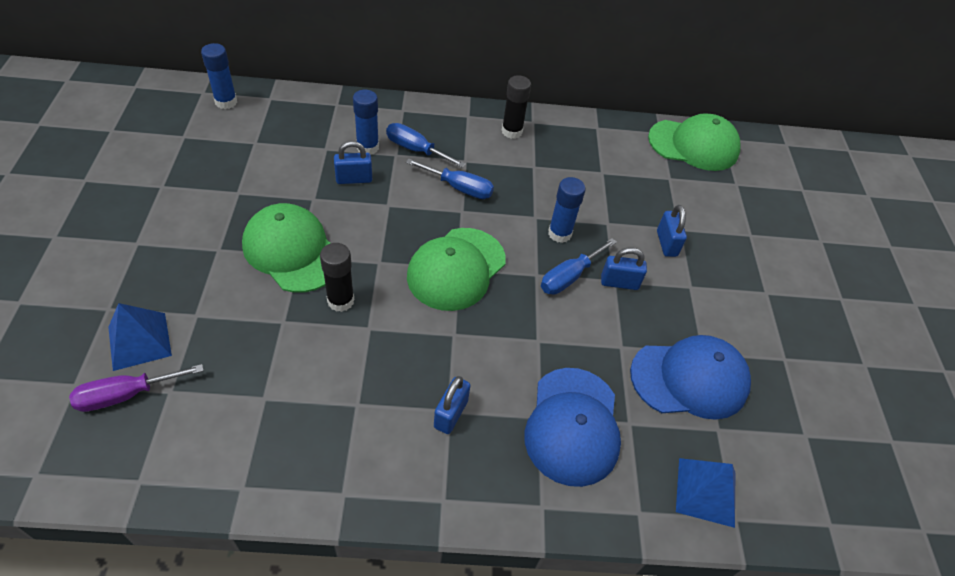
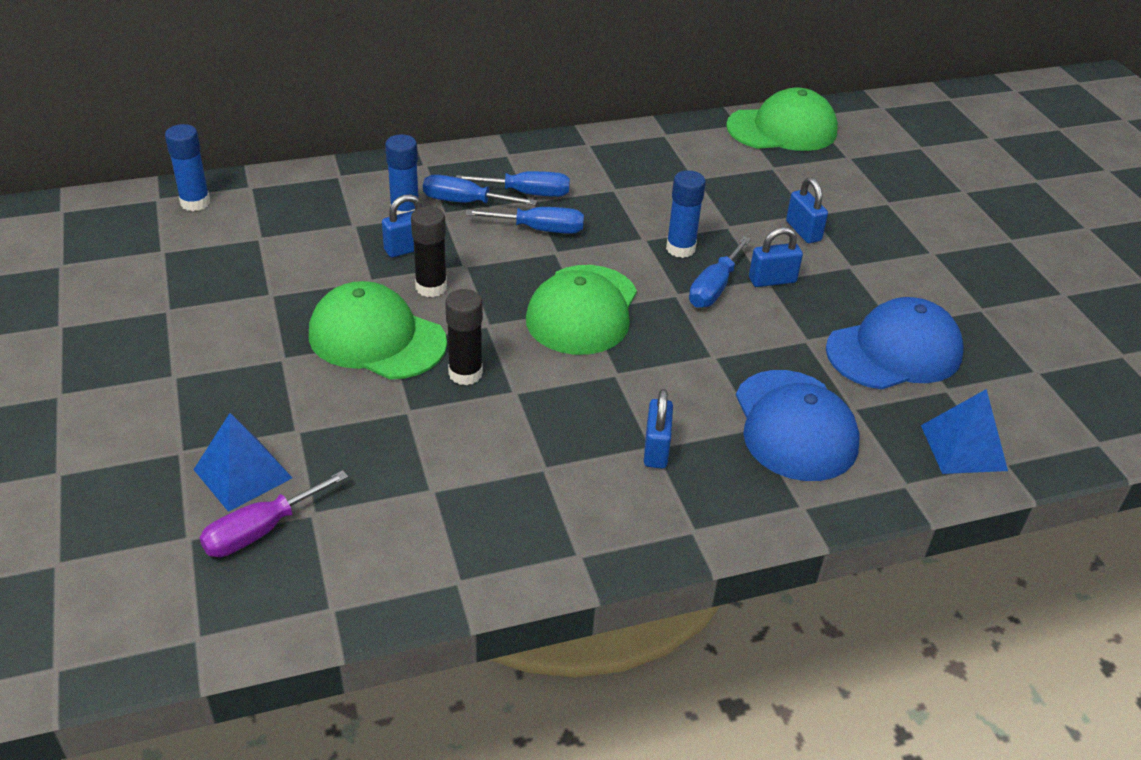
camera: 15 degrees left, 10 degrees down
(465, 154) = (527, 193): none -> blue screwdriver
(512, 131) = (569, 159): black glue stick -> black glue stick (431, 287)

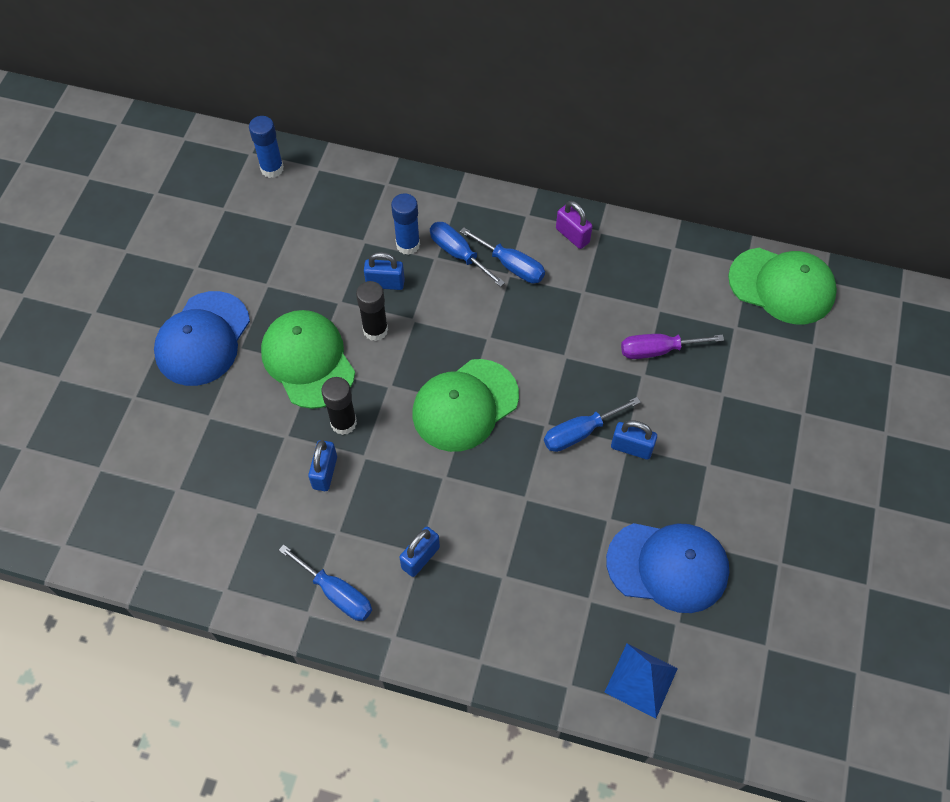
camera: 35 degrees right, 20 degrees up
(243, 474) = (157, 435): blue pyramid -> none
(260, 531) = (140, 486): purple screwdriver -> purple screwdriver (657, 350)
(540, 229) = (493, 309): blue screwdriver -> blue screwdriver (336, 593)
(565, 154) = (572, 235): none -> purple padlock
(680, 248) = (585, 380): blue glue stick -> none
(794, 425) = (533, 591): blue cap -> blue cap (203, 339)
(803, 231) = (700, 409): blue padlock -> blue padlock (325, 472)

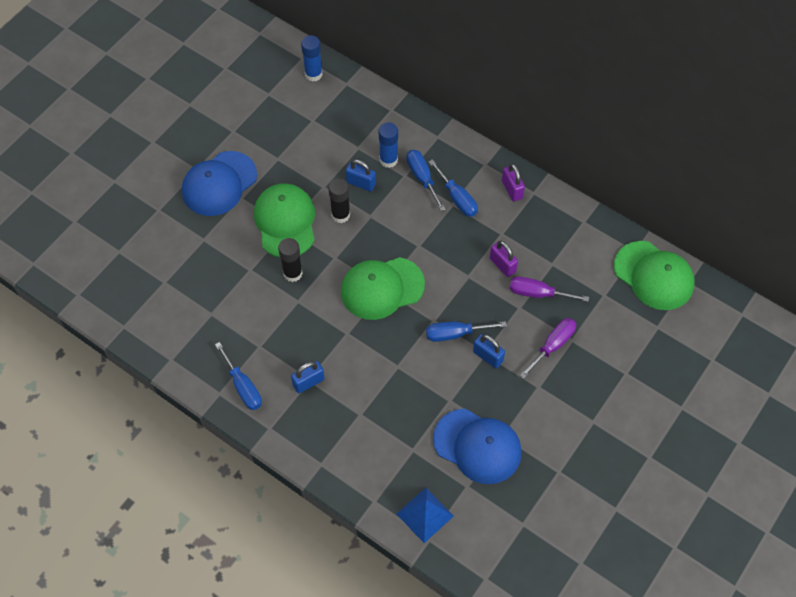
camera: 20 degrees right, 0 degrees up
(325, 472) = (266, 303): blue padlock -> none
(600, 329) = (502, 265): none -> purple padlock
(703, 408) = (553, 345): none -> purple screwdriver

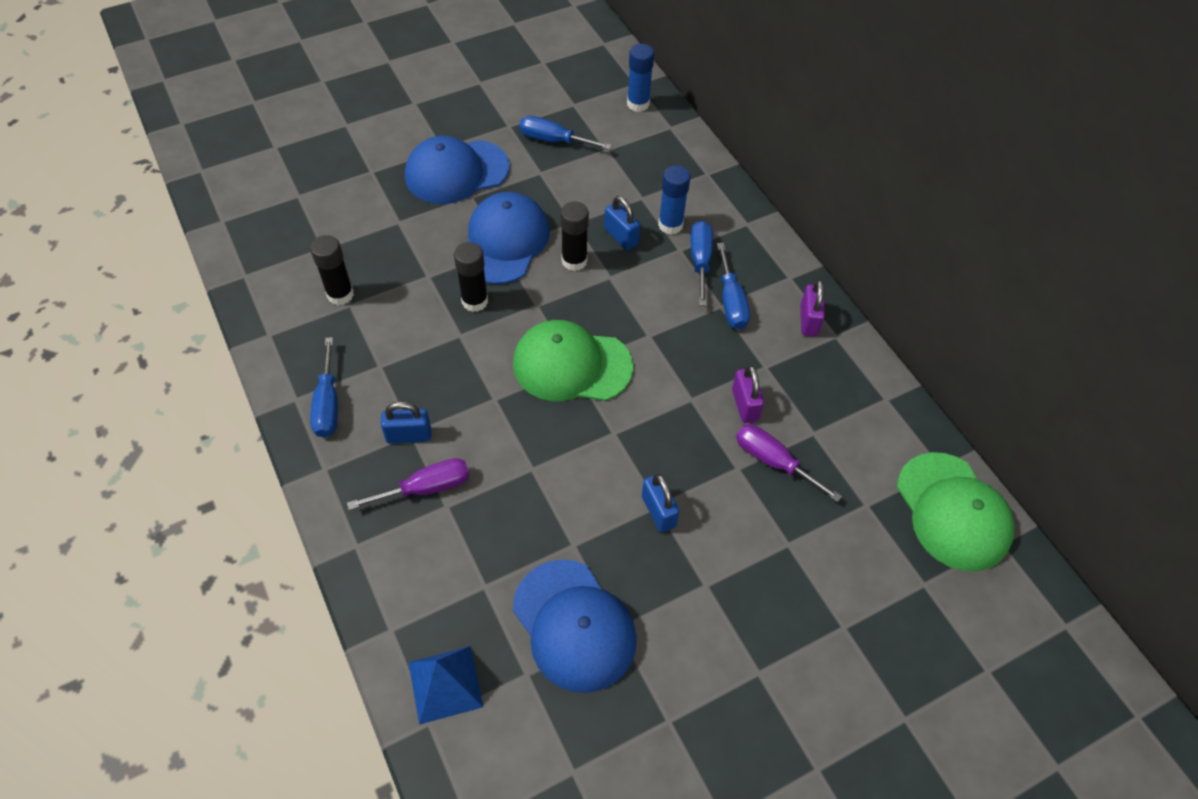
camera: 25 degrees right, 5 degrees down
(200, 310) = (340, 295): none -> black glue stick
(285, 222) = (504, 242): green cap -> blue cap
(455, 334) = (632, 462): blue screwdriver -> blue screwdriver (553, 140)
(553, 345) = (757, 539): purple screwdriver -> purple screwdriver (426, 488)

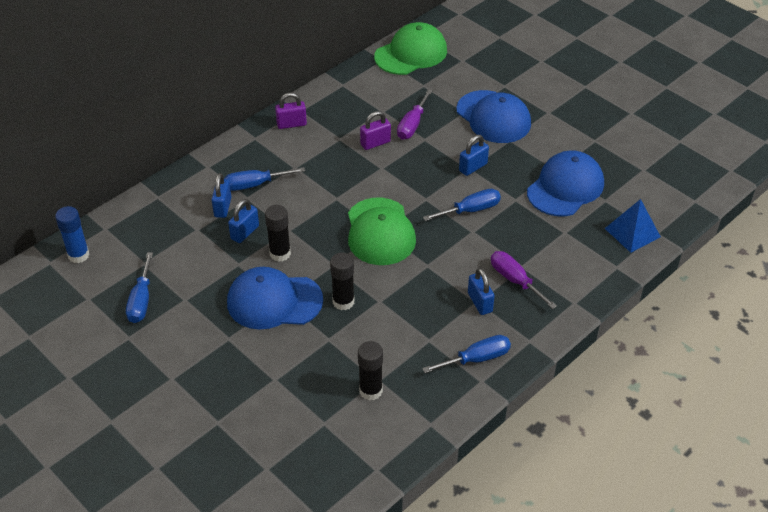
camera: 105 degrees left, 10 degrees down
(456, 172) = (200, 357): blue cap -> blue cap (493, 117)
(670, 225) = (223, 207): blue glue stick -> blue padlock
(731, 301) = (289, 163): blue screwdriver -> blue screwdriver (471, 210)

